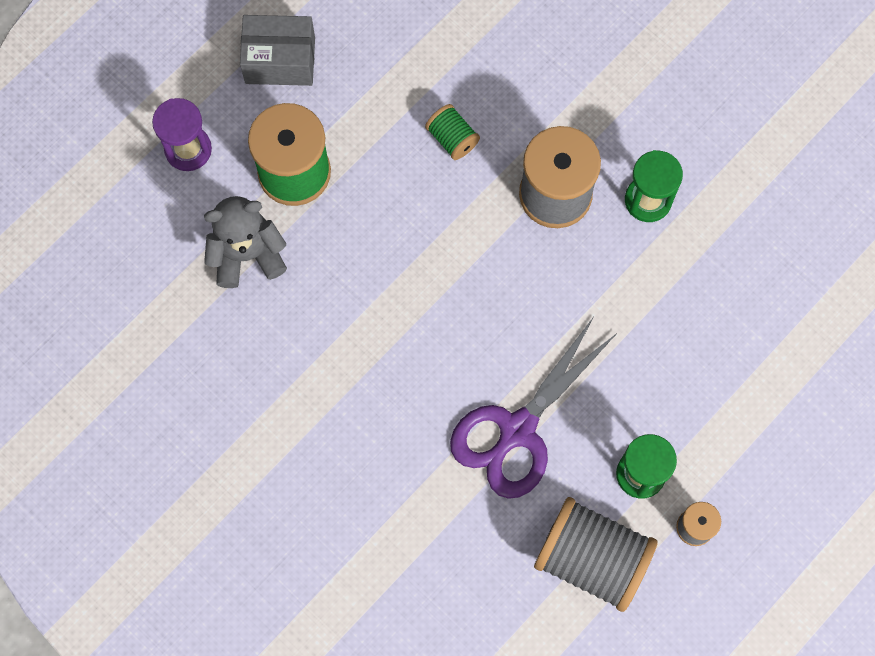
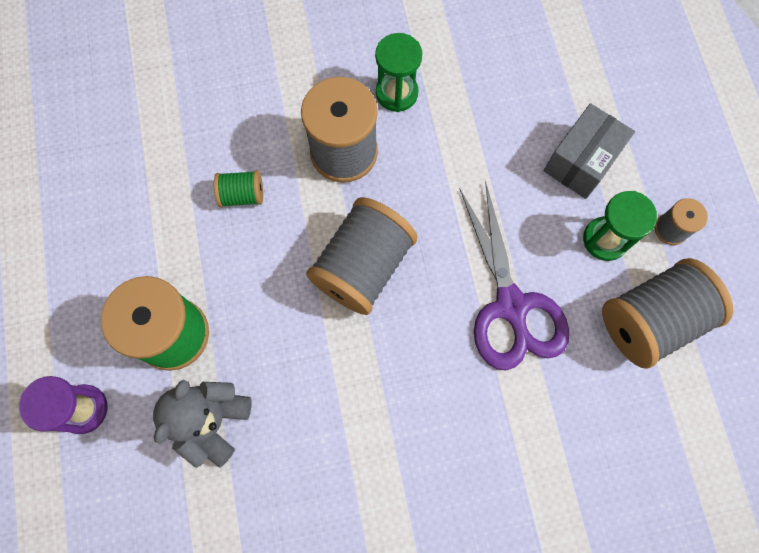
camera: 55 degrees left, 0 degrees up
(280, 60) = (71, 281): grey box -> grey box (581, 161)
(462, 282) = (363, 266): none -> grey spool

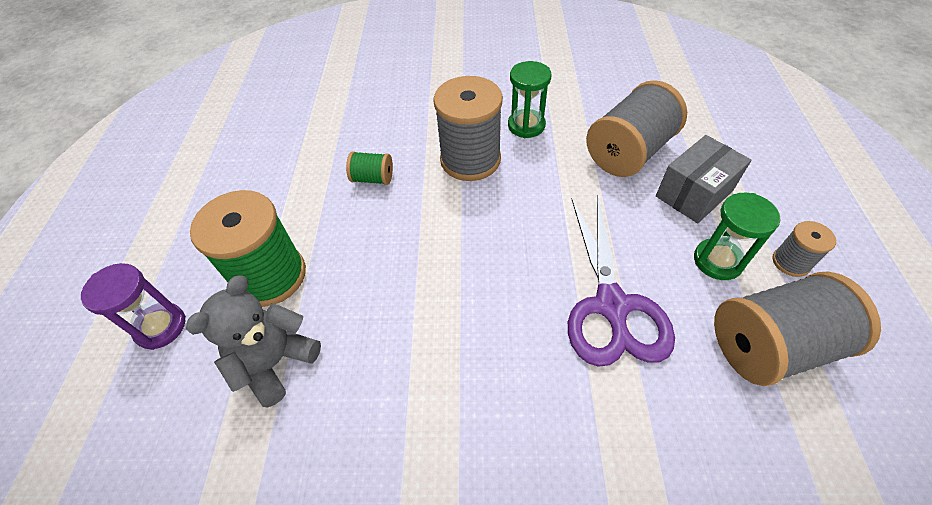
camera: 15 degrees right, 20 degrees down
(363, 266) = (466, 247): grey spool -> grey spool (628, 152)

